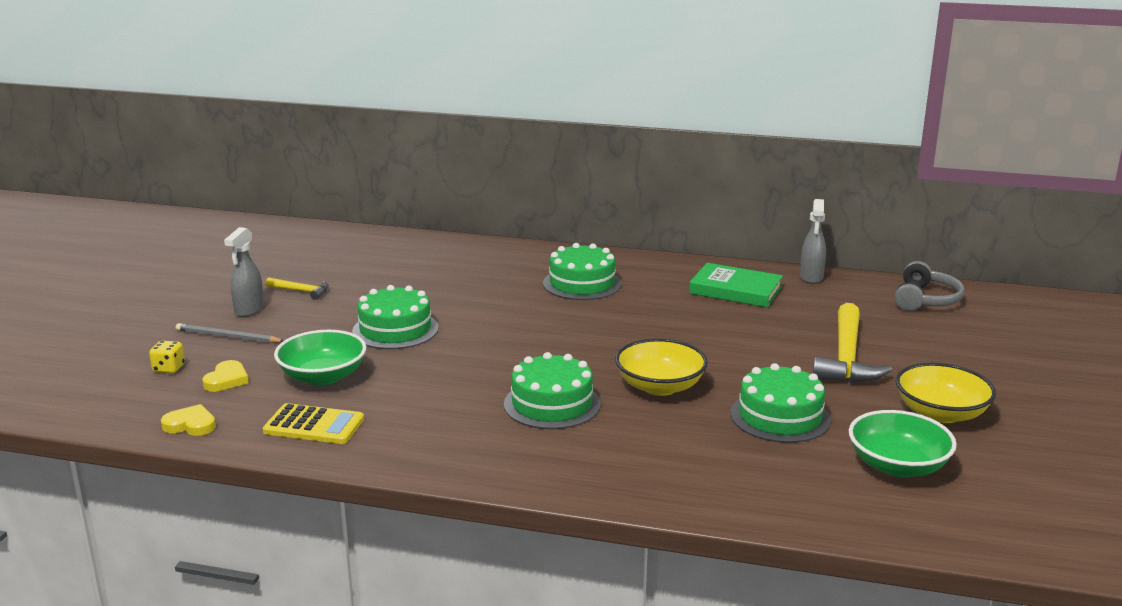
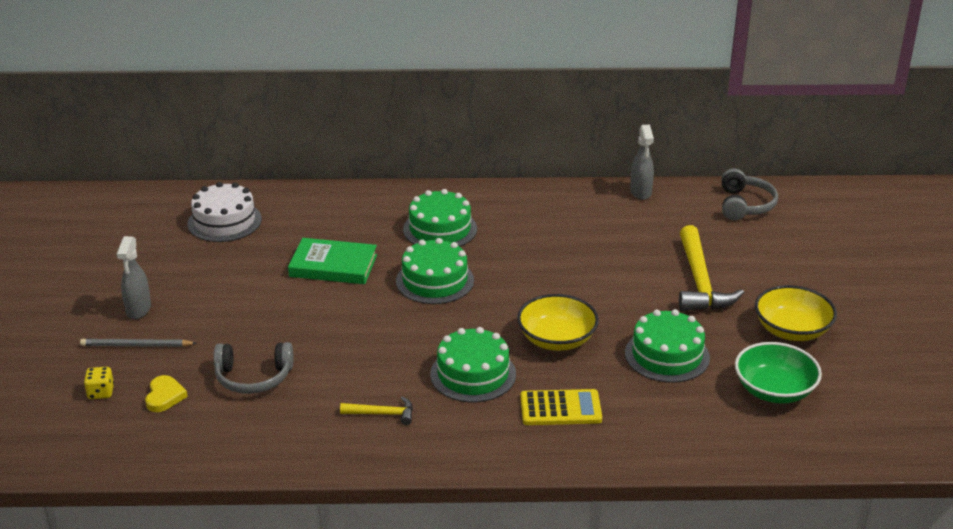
camera: 15 degrees left, 10 degrees up
(190, 425) = (160, 453): yellow heart -> none
(301, 291) = (177, 278): yellow hammer -> yellow hammer (382, 414)
(314, 425) = (274, 433): yellow calculator -> yellow calculator (560, 408)
(323, 376) = (253, 378): green bowl -> grey headphones
(373, 255) = (224, 221): none -> white cake
(395, 330) = (292, 312): green cake -> green cake (435, 281)
(735, 290) = (580, 217): green book -> green book (333, 266)

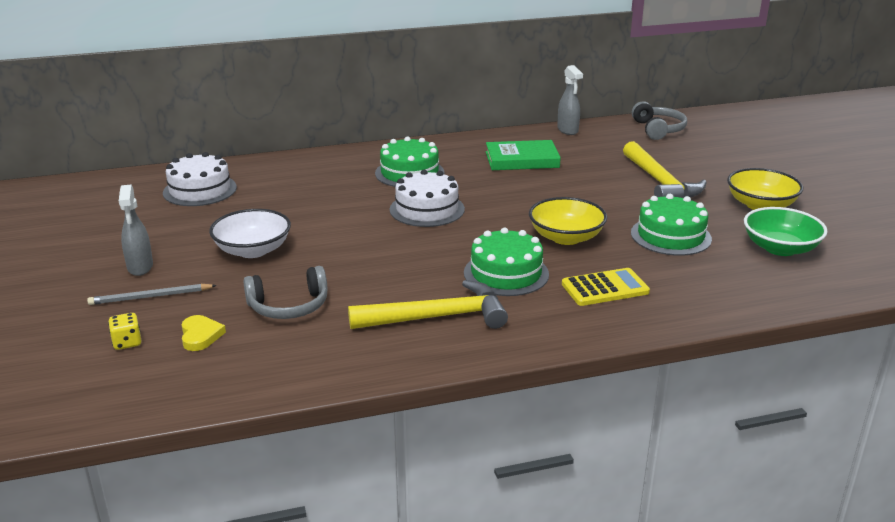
camera: 15 degrees left, 5 degrees down
(246, 306) = (253, 250): none -> white bowl
(333, 266) = (324, 210): green book -> green book (522, 160)
(382, 414) = (437, 317): yellow hammer -> yellow hammer, size x2.03
(435, 281) = (427, 209): green cake -> white cake

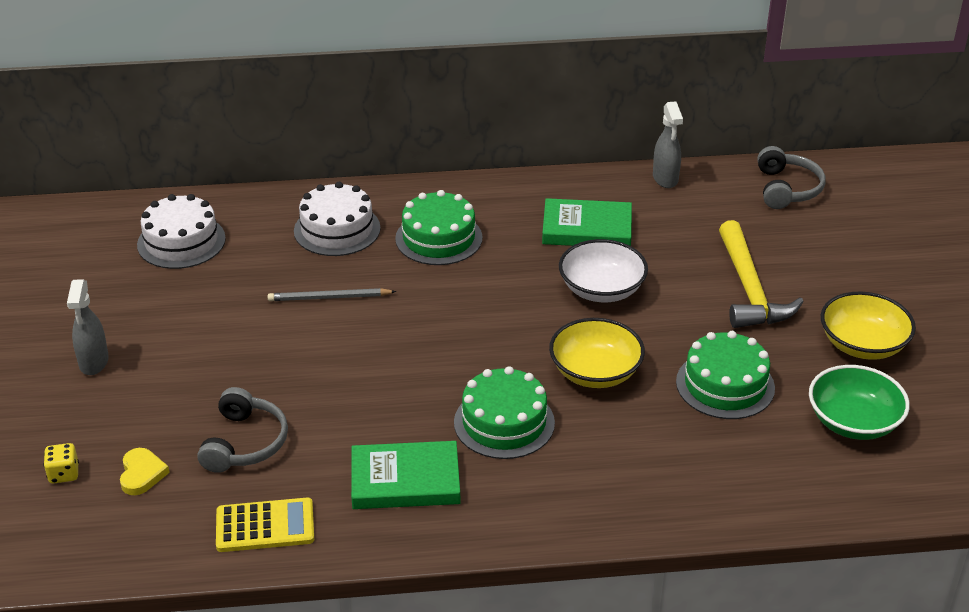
camera: 10 degrees right, 10 degrees up
(150, 297) = (98, 409): grey pencil -> grey pencil (329, 297)
(253, 250) = (223, 350): white bowl -> white bowl (601, 289)
(289, 306) = (245, 443): grey headphones -> grey headphones turned 75 degrees counterclockwise
(427, 209) = (442, 305): white cake -> white cake (337, 229)
(437, 317) = (405, 480): yellow hammer -> green book
(605, 288) = (612, 460): yellow calculator -> yellow calculator (265, 526)

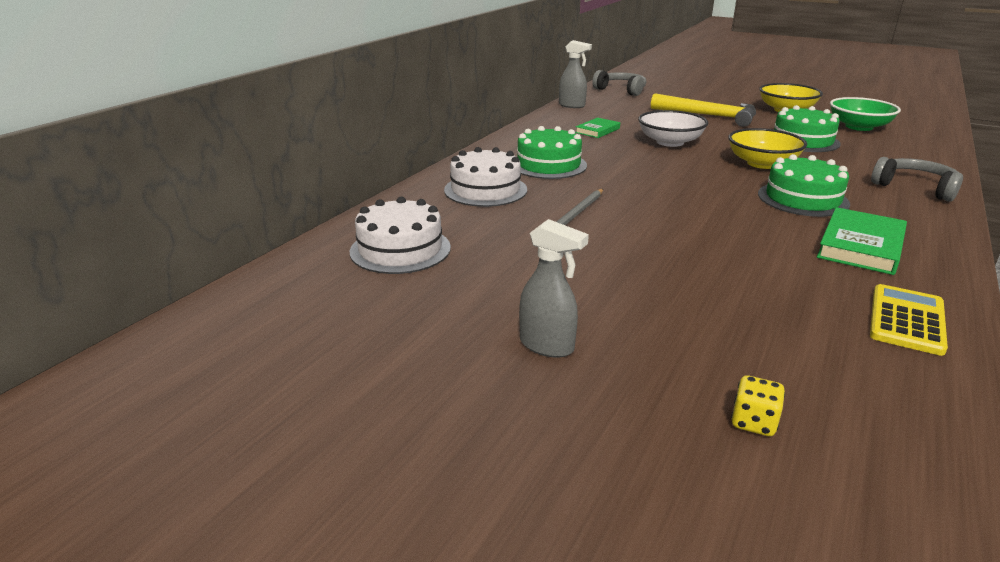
camera: 55 degrees left, 10 degrees down
(142, 474) = (784, 367): yellow heart -> none
(245, 443) = (764, 298): grey headphones -> grey headphones (915, 188)
(587, 229) = (597, 130): green book -> green book, size x0.60

